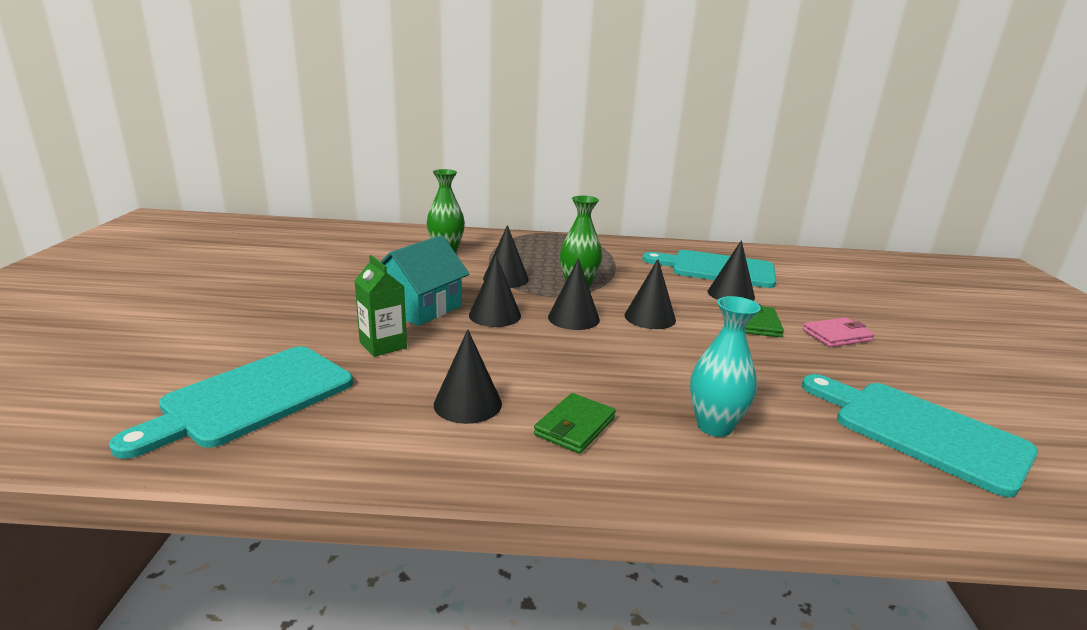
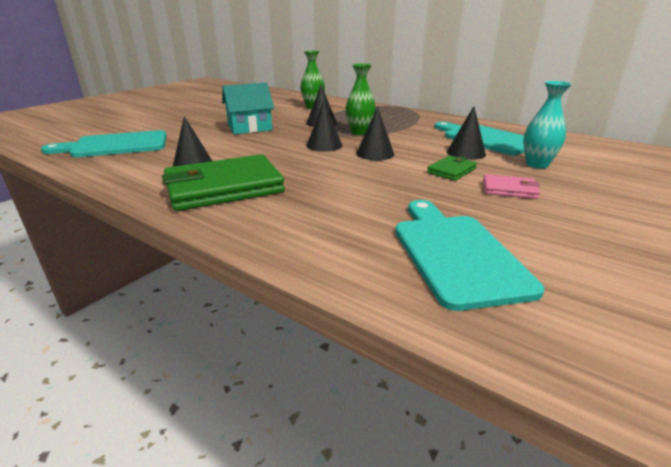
camera: 35 degrees right, 5 degrees up
(383, 345) = (202, 138): green carton -> none
(495, 315) = (281, 136): black cone -> none
(574, 426) = (224, 188): green wallet -> green wallet, size x2.14
(714, 426) = (302, 208): turquoise vase -> turquoise vase (537, 164)

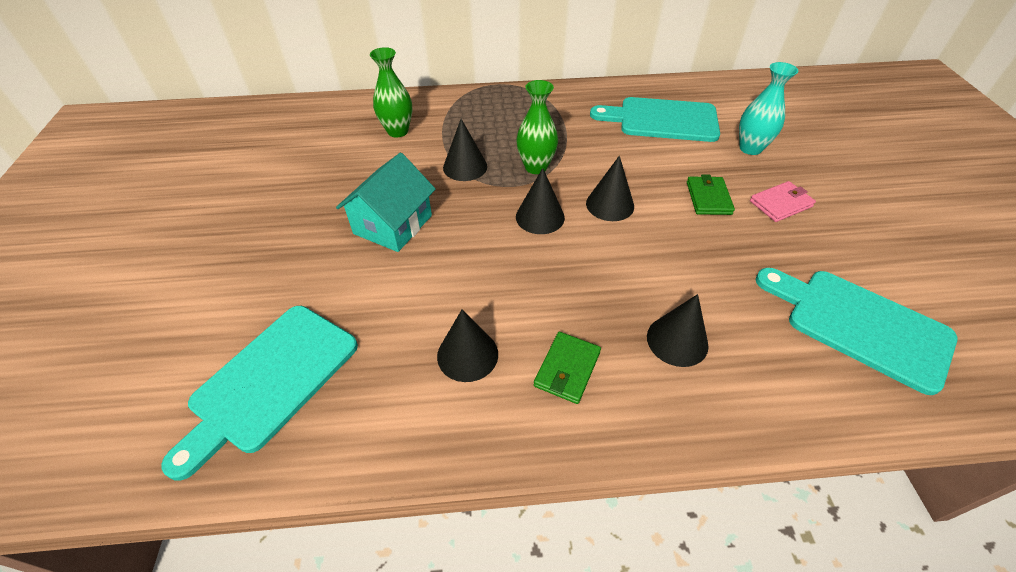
camera: 40 degrees left, 20 degrees up
(224, 188) = (567, 369): green wallet -> green wallet, size x0.47
(466, 153) = (679, 157): black cone -> black cone (677, 340)

